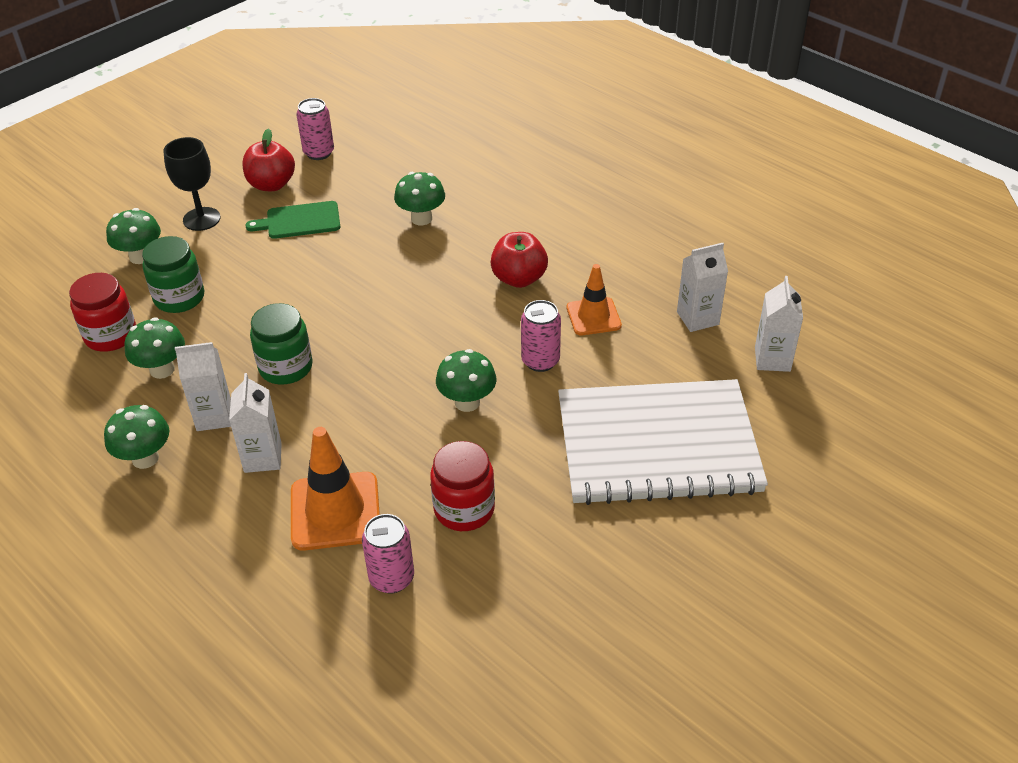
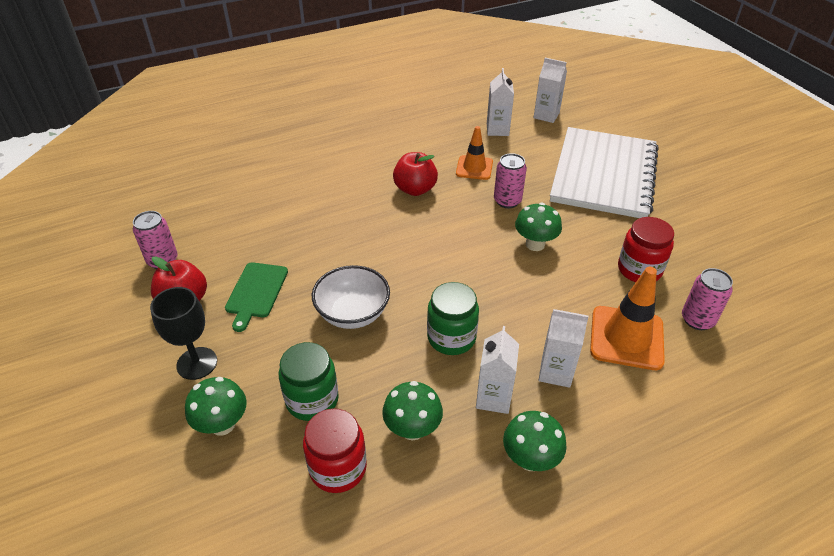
camera: 70 degrees left, 0 degrees up
(294, 290) = (353, 313): none -> white bowl
(421, 218) = (309, 220): green mushroom -> none

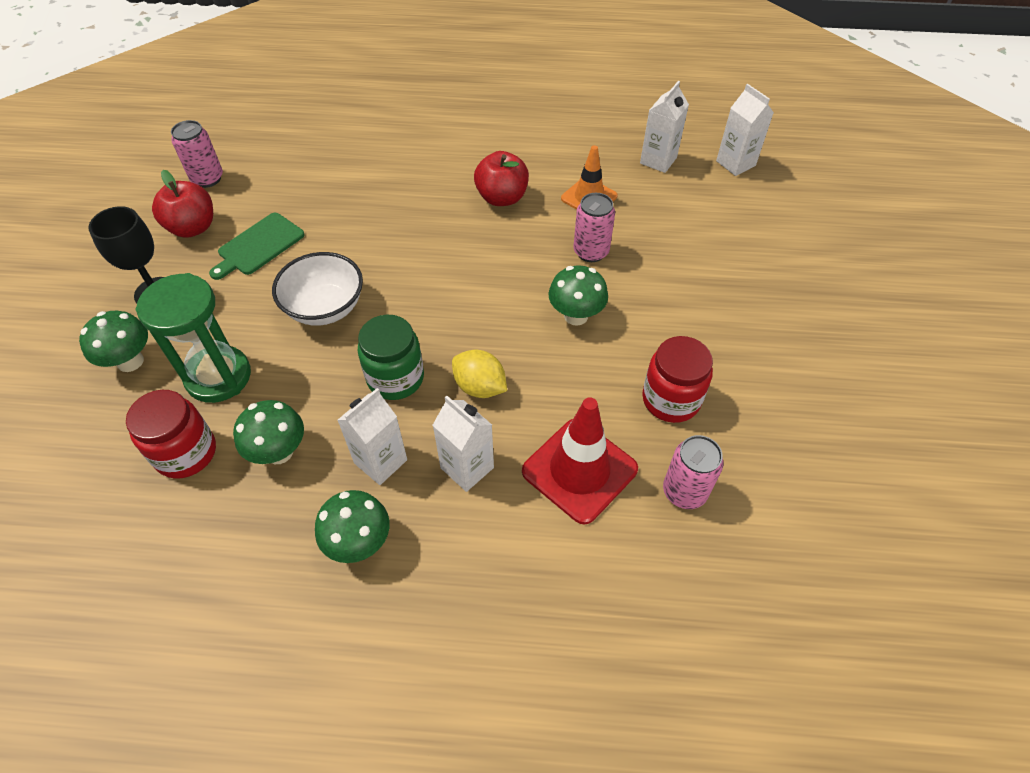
camera: 30 degrees right, 10 degrees up
(312, 400) = (218, 376): green jar -> green hourglass
(515, 316) = (480, 387): none -> yellow lemon
(604, 175) = (738, 266): white notebook -> none
(626, 338) = (579, 470): orange traffic cone -> red traffic cone

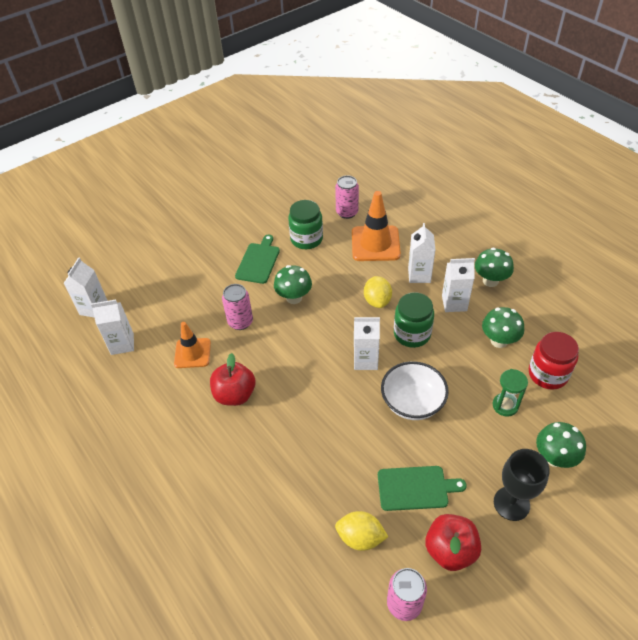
camera: 130 degrees left, 5 degrees down
(218, 376) = (505, 405): green hourglass -> green hourglass, size x0.56
(277, 188) = (360, 537): none -> yellow lemon
(417, 312) = (365, 360): none -> white carton
(579, 470) = (375, 244): red traffic cone -> orange traffic cone
(671, 399) = (306, 239): red jar -> green jar
(676, 324) = (258, 261): none -> green cutting board

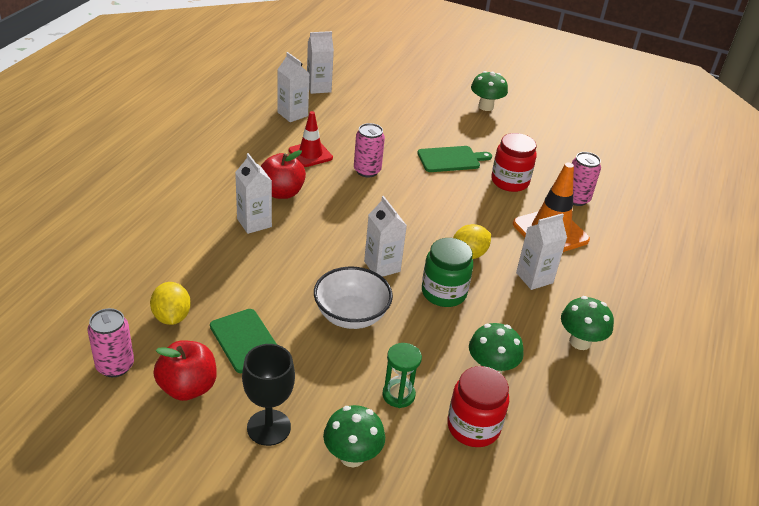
camera: 55 degrees right, 10 degrees down
(192, 353) = (310, 154): orange traffic cone -> red traffic cone
(294, 298) = (424, 195): green mushroom -> green mushroom (486, 106)
(306, 239) = (510, 181): green jar -> red jar
(454, 303) = (516, 317): white carton -> white carton (254, 223)

